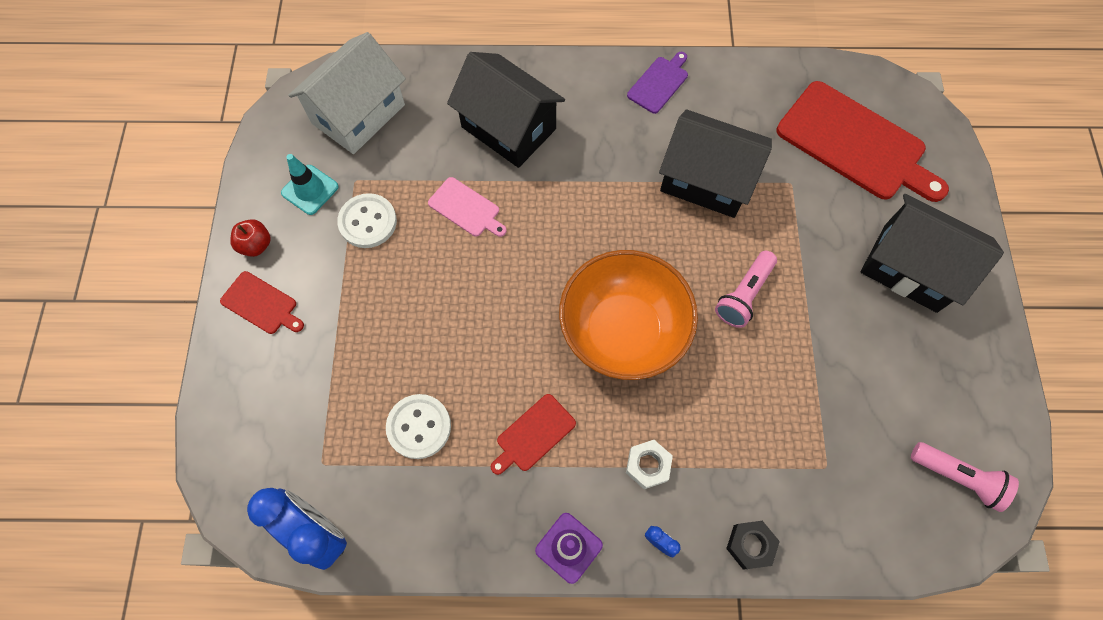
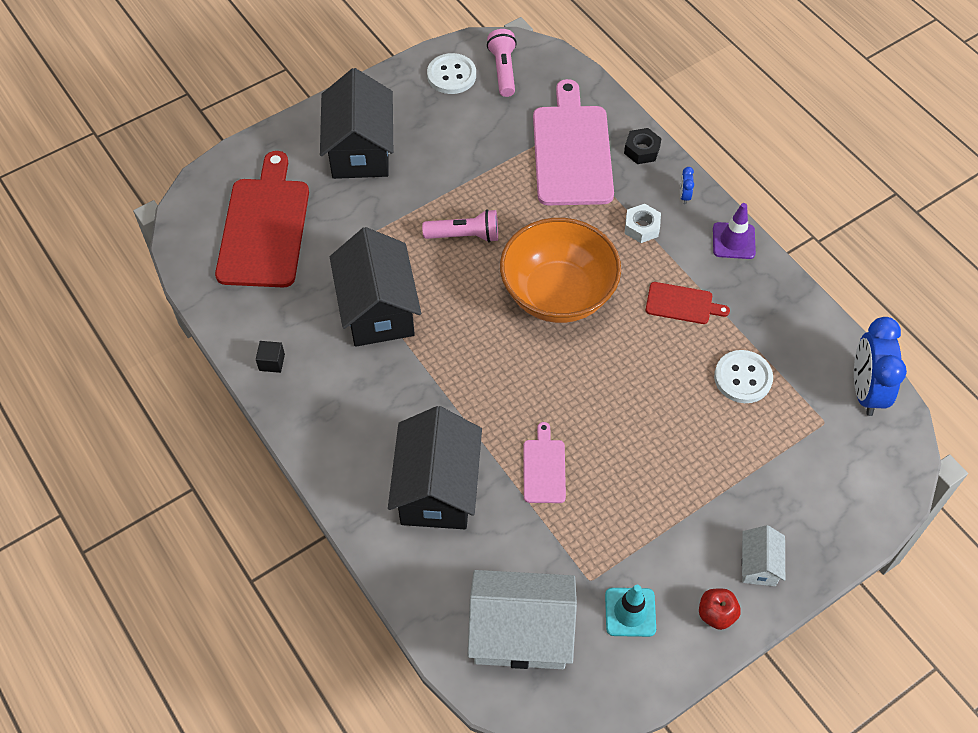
camera: 125 degrees left, 10 degrees down
(261, 304) = (759, 564): red cutting board -> white house
(368, 222) = (619, 537): white button -> white button (451, 75)
(659, 83) = (298, 397): purple cutting board -> none
(705, 82) = (272, 362): none -> black cube
(793, 469) = (572, 150): none -> pink cutting board

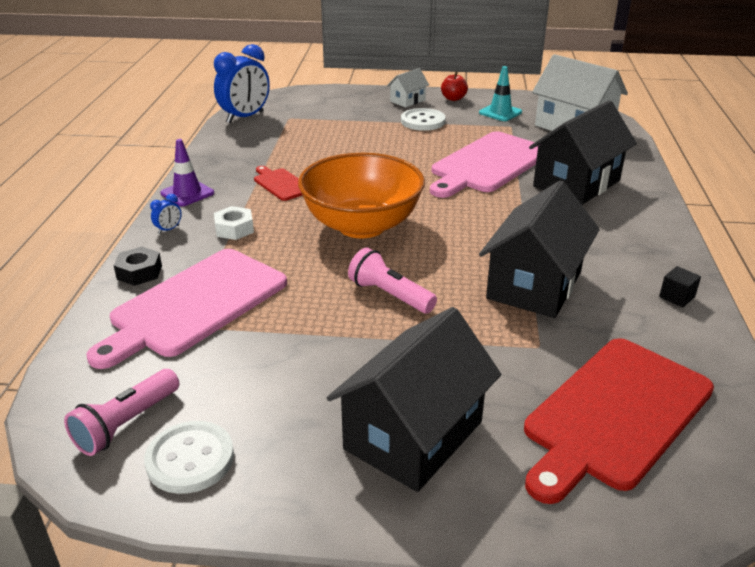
camera: 140 degrees left, 25 degrees down
(544, 468) = (488, 164): pink cutting board -> pink cutting board, size x2.10
(743, 378) = (303, 145): white button -> white button (423, 121)

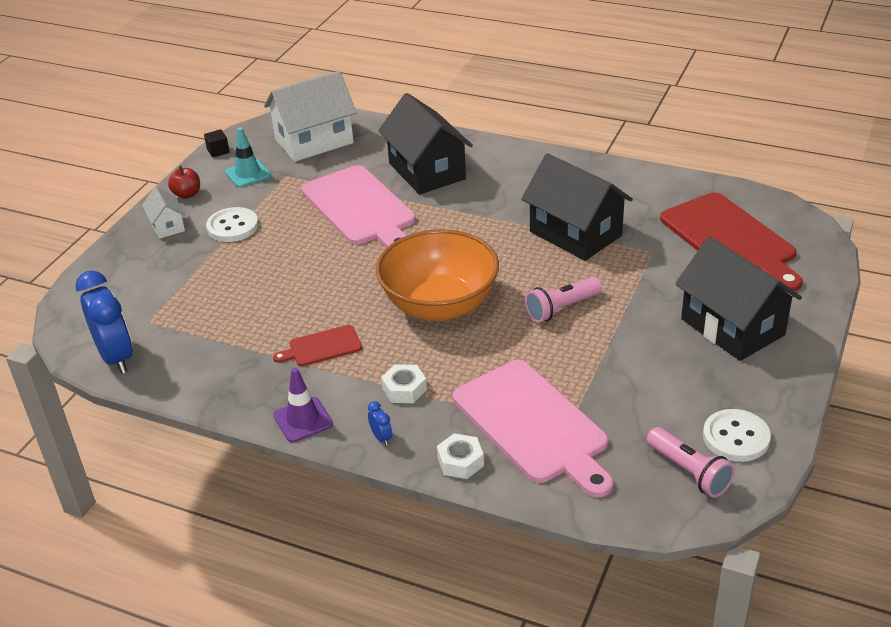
camera: 70 degrees left, 5 degrees up
(139, 272) = (460, 462): black nut -> white nut
(677, 297) = (614, 177): black cube -> black cube (218, 151)

